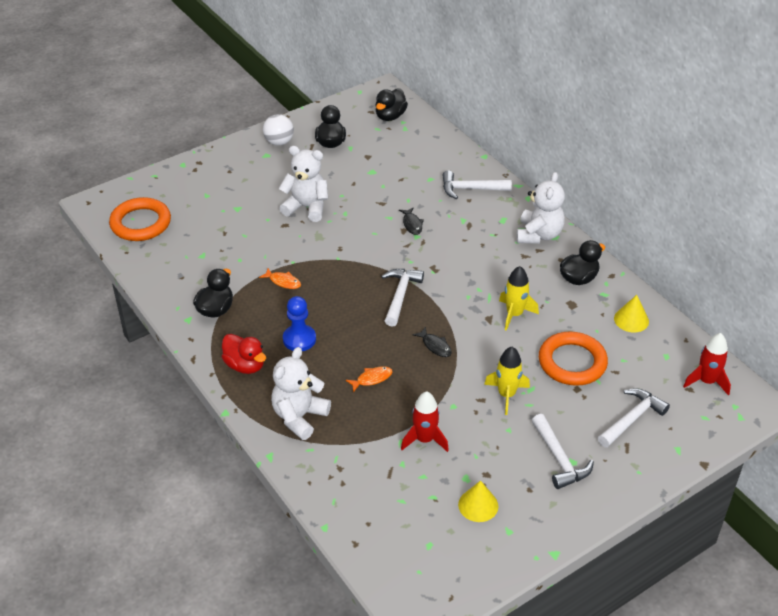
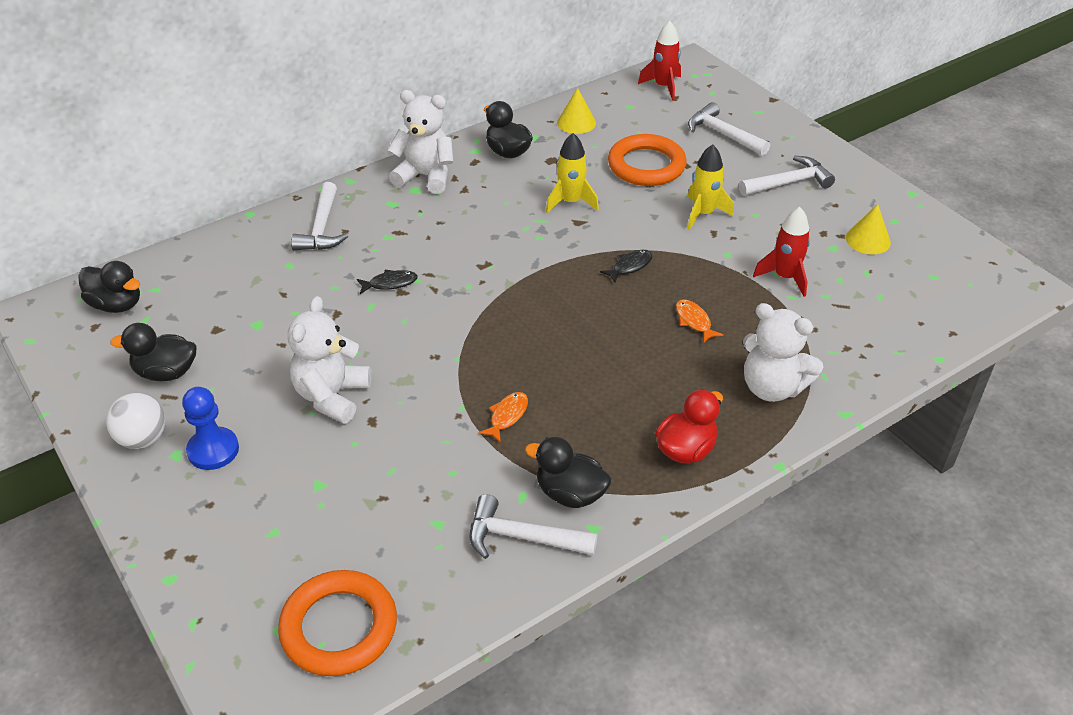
camera: 90 degrees left, 0 degrees up
(299, 339) = (628, 393): blue pawn -> blue pawn (213, 450)
(400, 295) = (537, 296): white hammer -> white hammer (521, 537)

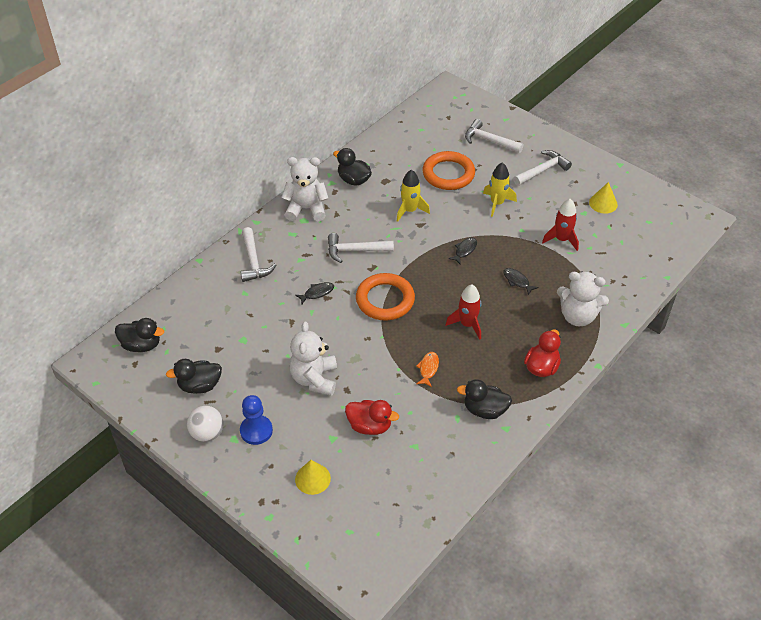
camera: 15 degrees left, 5 degrees up
(339, 627) = (384, 521): orange ring -> orange ring (385, 300)
(382, 479) = (370, 426): none -> red duck
(521, 537) = (467, 443): white hammer -> white hammer (355, 250)
(576, 122) = (390, 148): yellow cone -> yellow cone (312, 478)
(663, 87) = (438, 110): red rocket -> red rocket (467, 324)
(694, 321) = (517, 281): orange fish -> black fish

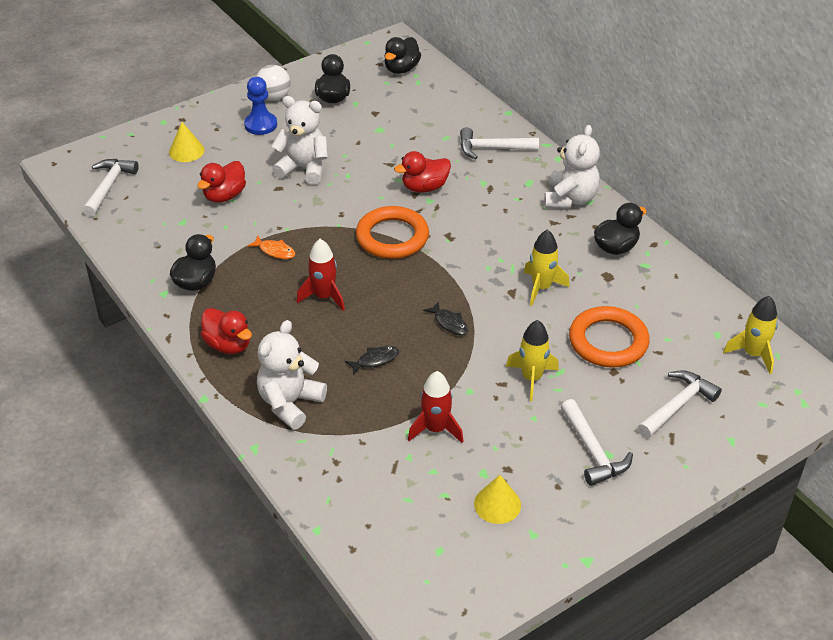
camera: 105 degrees right, 5 degrees down
(317, 293) = (424, 187): black fish -> red duck
(355, 250) = (483, 227): white hammer -> white hammer (109, 186)
(432, 114) = (753, 354): none -> yellow rocket

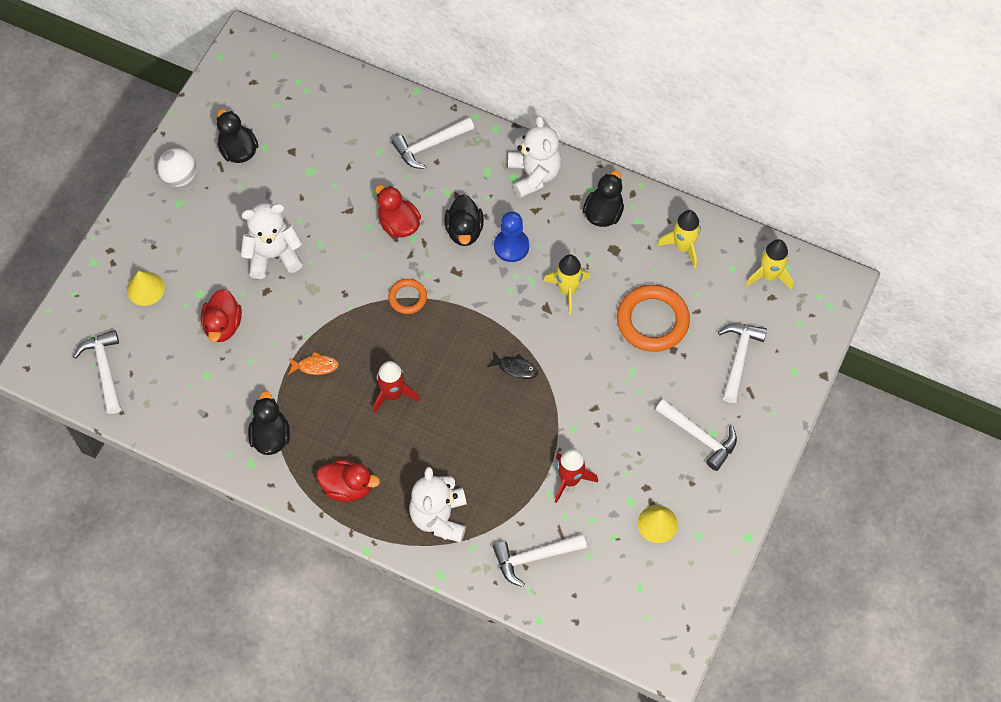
camera: 30 degrees left, 20 degrees up
(260, 125) = (193, 220): blue pawn -> blue pawn (511, 246)
(352, 475) = (534, 557): none -> white hammer
(375, 360) = (479, 438): black fish -> none
(392, 237) = (407, 298): orange ring -> orange ring, size x0.53
(401, 69) = (279, 79): black duck -> black duck (464, 231)
(424, 187) = (398, 224): red duck -> red duck turned 105 degrees clockwise
(531, 378) = (614, 390): yellow rocket -> yellow rocket (683, 247)

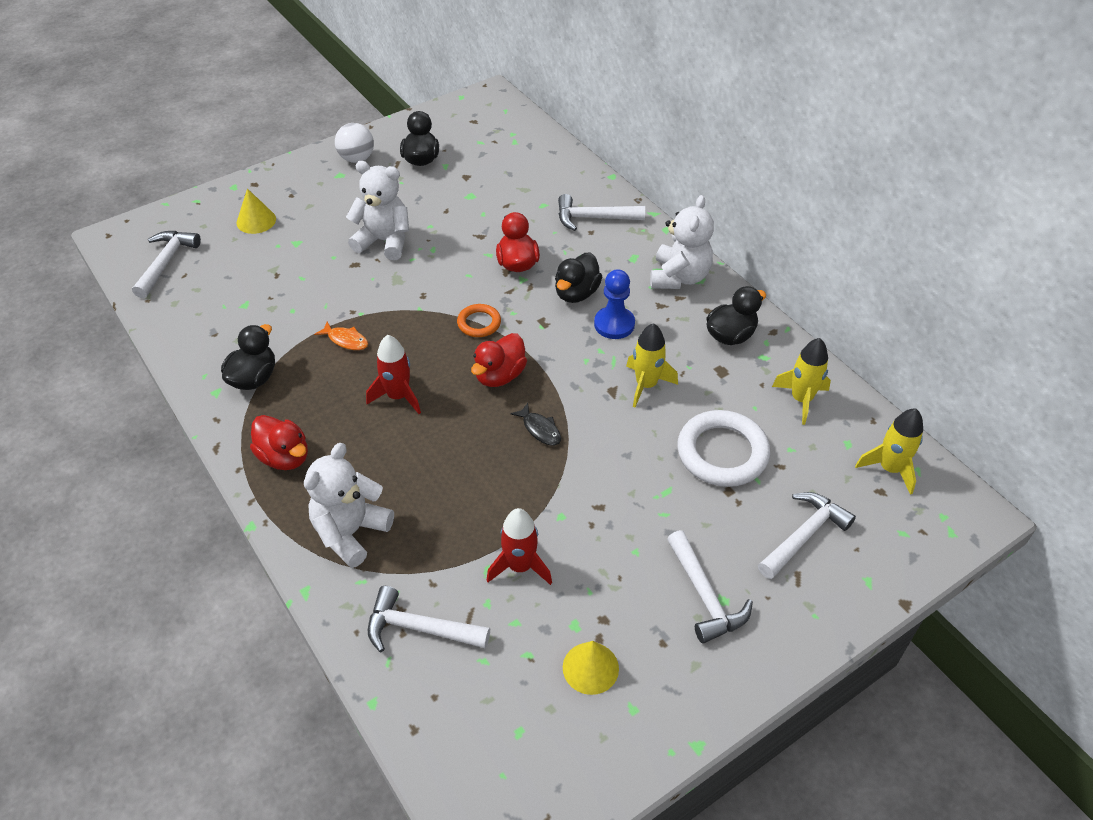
camera: 30 degrees right, 15 degrees down
(223, 325) = (294, 273): red duck -> red duck (499, 375)
(652, 321) = (722, 452): orange ring -> white ring

